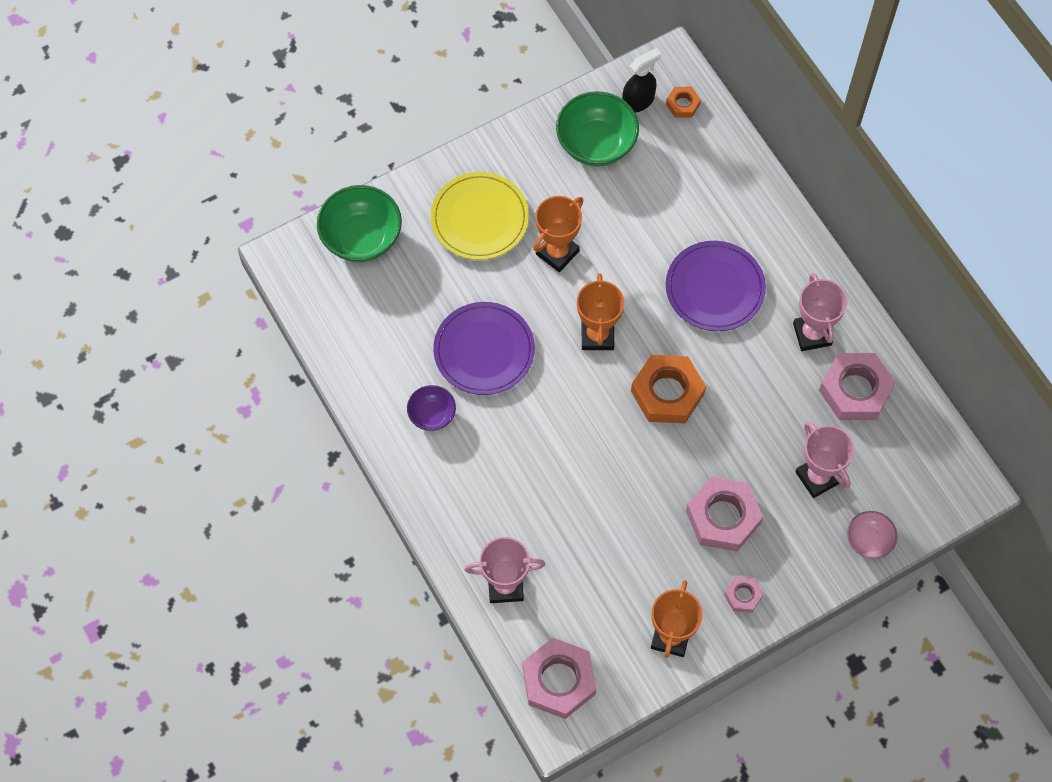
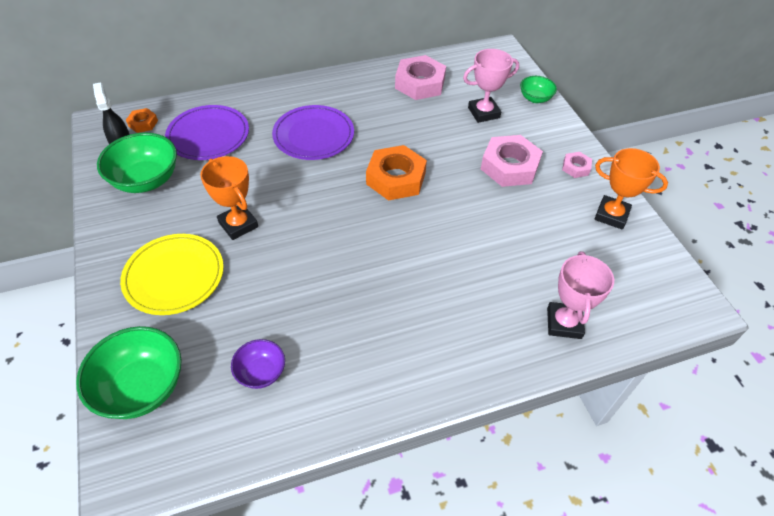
camera: 80 degrees left, 15 degrees down
(432, 415) = (373, 354): purple bowl -> purple bowl (261, 372)
(484, 350) = (316, 297): purple plate -> purple plate (208, 135)
(558, 681) = (656, 298): pink nut -> none
(597, 335) = (330, 212): orange trophy -> none
(812, 334) = (370, 94): pink trophy -> none
(869, 540) = (535, 98): pink bowl -> green bowl

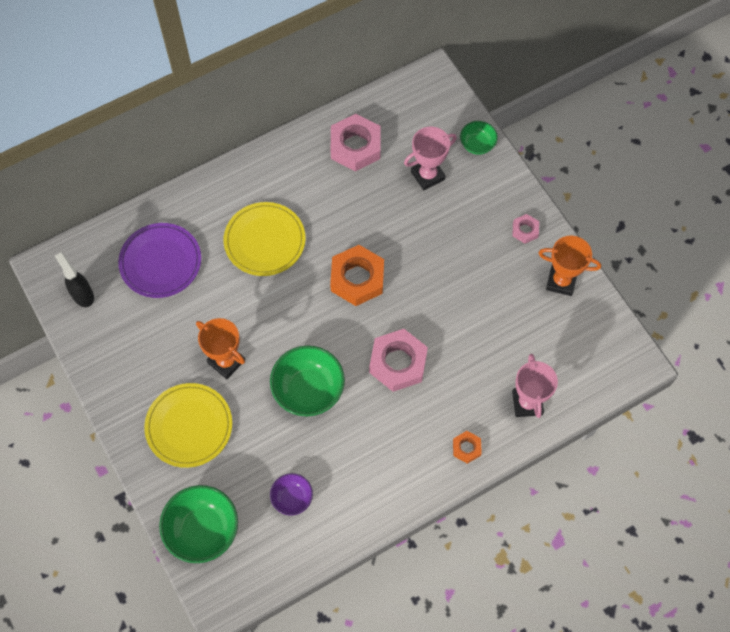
camera: 10 degrees left, 15 degrees up
(143, 123) = (89, 259): orange nut -> orange nut (466, 448)
(146, 180) = (121, 329): green bowl -> green bowl (308, 390)
(313, 135) = (265, 241): purple plate -> yellow plate
(509, 166) = (462, 242): pink nut -> pink nut (398, 363)

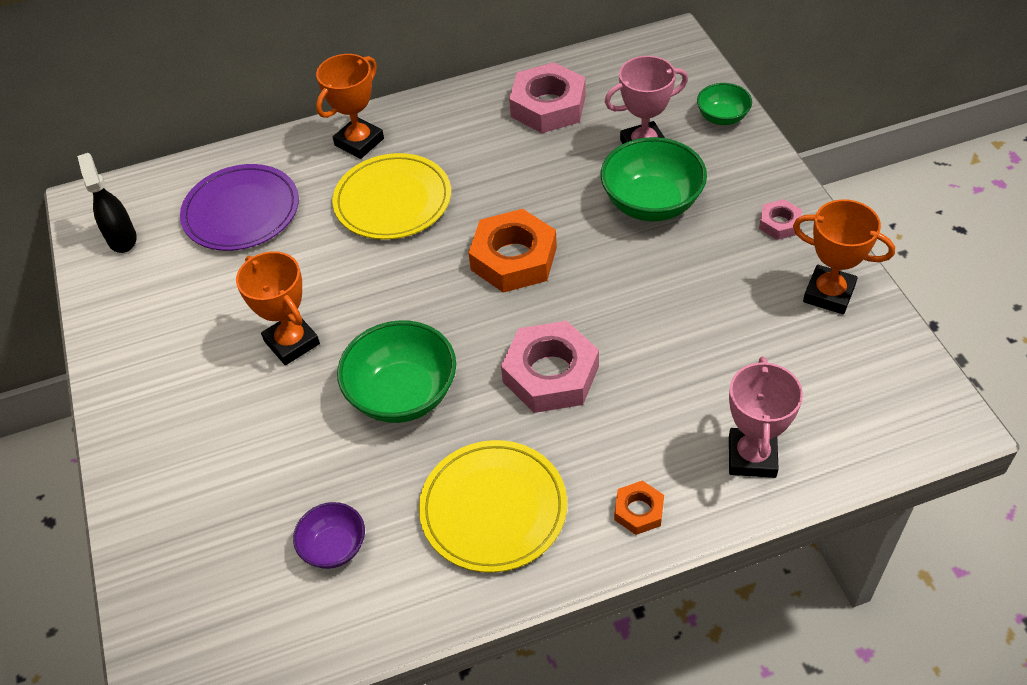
camera: 15 degrees right, 15 degrees down
(189, 426) = (208, 422): yellow plate -> yellow plate (493, 508)
(202, 530) = (177, 575): green bowl -> green bowl (651, 203)
(228, 192) = (359, 142): none -> orange trophy

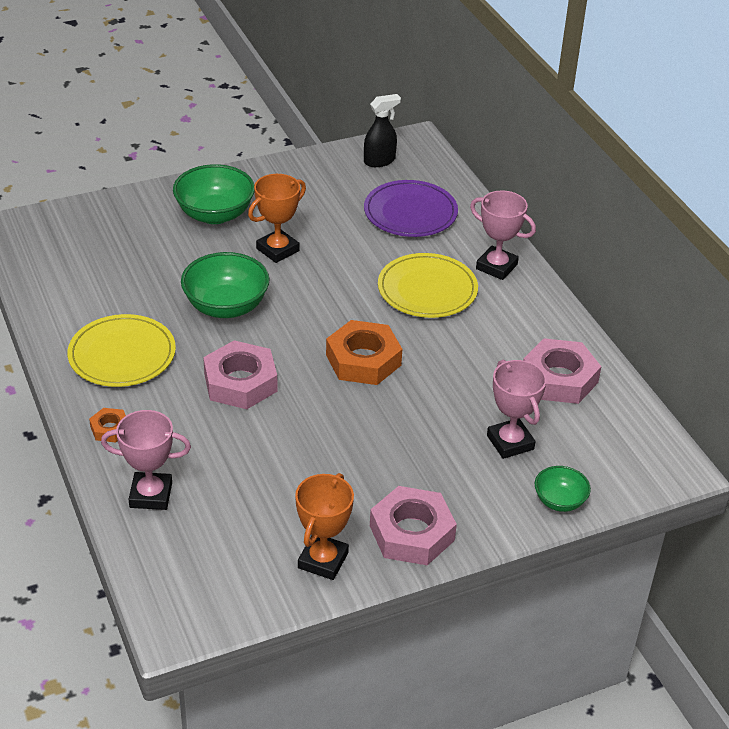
camera: 80 degrees right, 10 degrees down
(334, 547) = (102, 283): purple bowl -> none
(359, 142) = (496, 267): orange trophy -> pink trophy
(651, 203) = (433, 445): green bowl -> green bowl (215, 214)
(779, 223) = (411, 533): pink nut -> pink nut, size x2.01

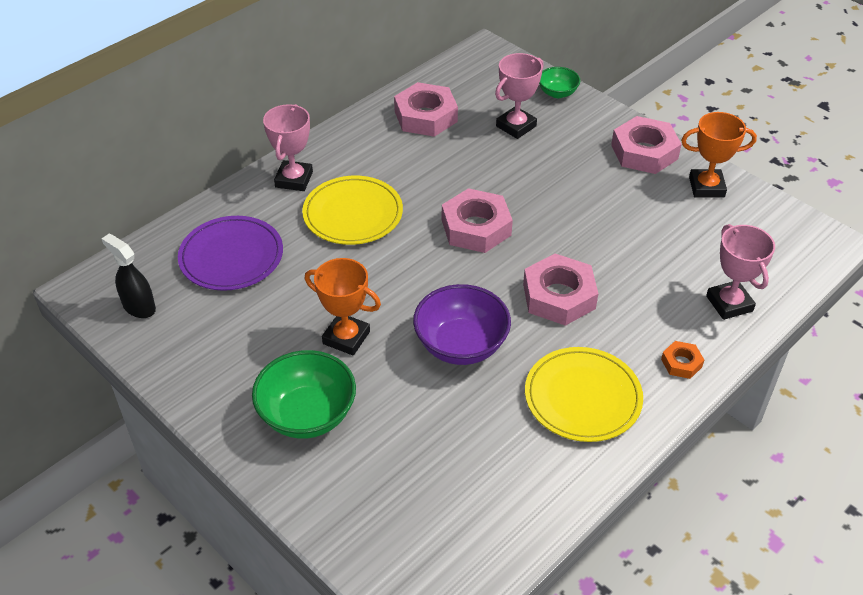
camera: 110 degrees left, 5 degrees up
(226, 306) = (461, 345): green bowl -> purple bowl
(363, 360) = (476, 227): orange nut -> pink nut

